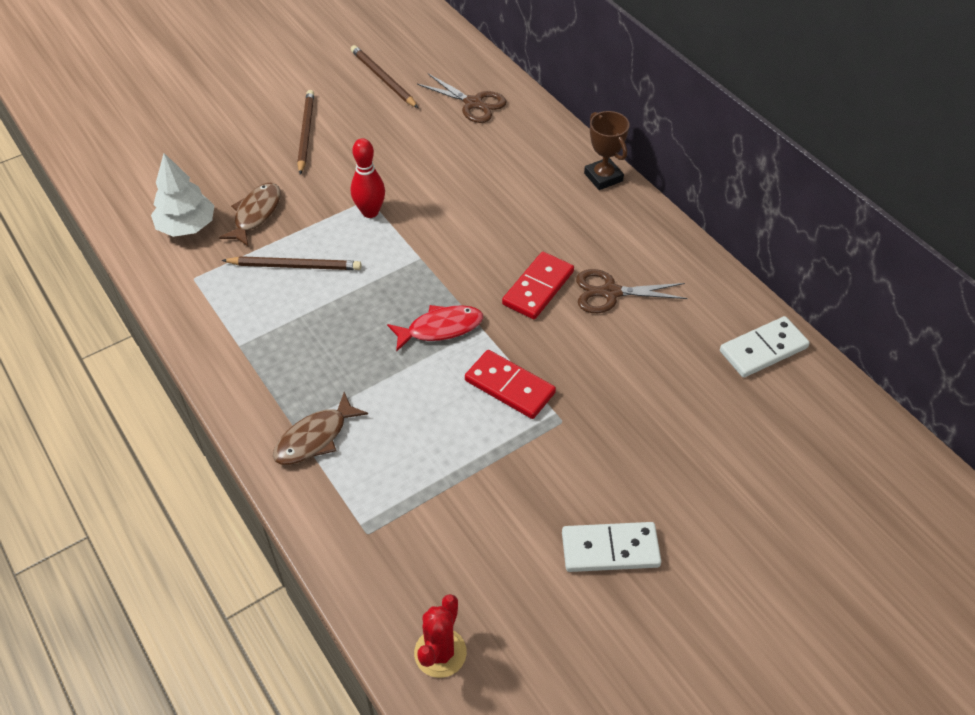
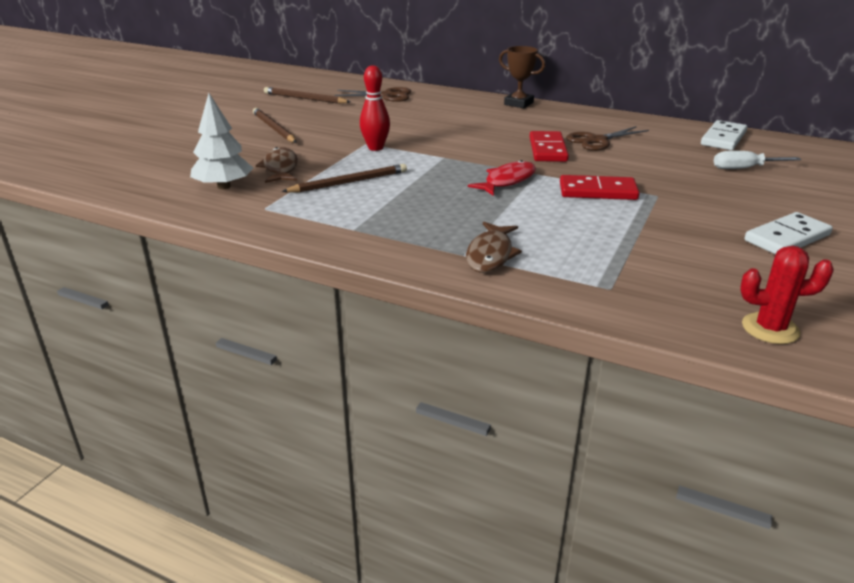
camera: 30 degrees left, 20 degrees down
(440, 653) = (770, 329): red cactus -> red cactus turned 75 degrees counterclockwise
(714, 417) = (744, 168): none -> white screwdriver

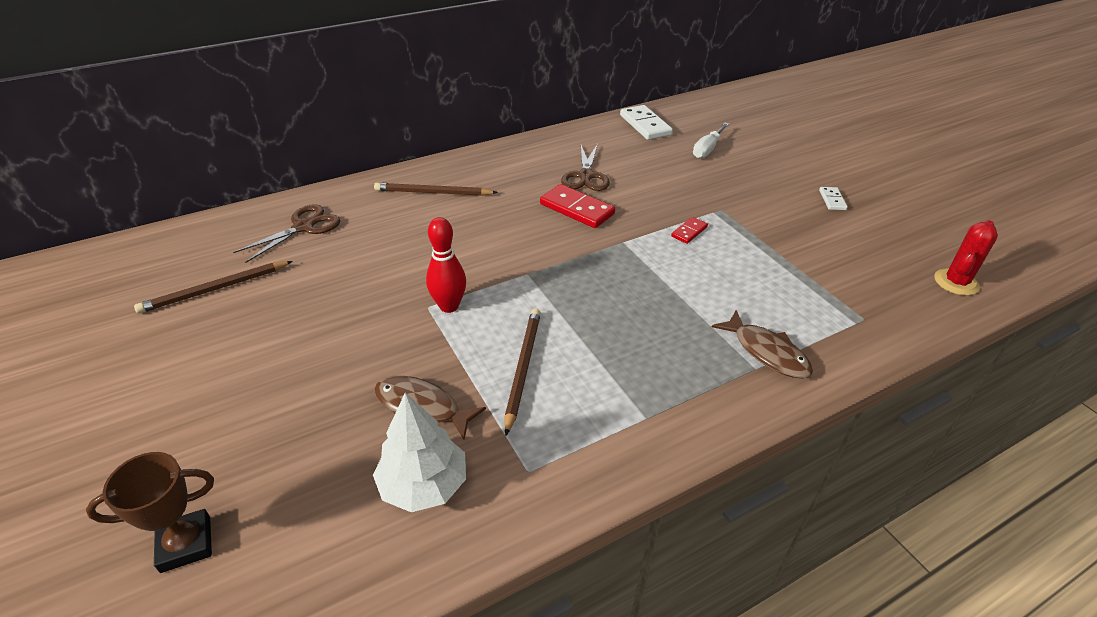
camera: 55 degrees left, 10 degrees up
(274, 128) = (282, 359): brown pencil -> brown pencil (433, 193)
(507, 181) = (622, 265): red fish -> none
(518, 103) = (448, 166): brown trophy -> brown trophy (186, 544)
(598, 191) = (689, 232): red domino -> red domino, size x0.53
(787, 238) = (832, 200): white domino -> white domino, size x0.53

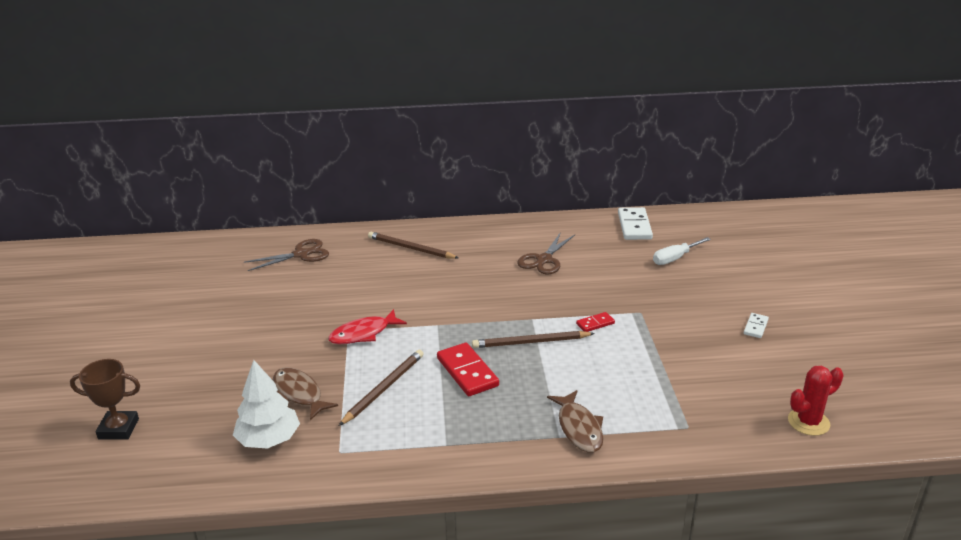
camera: 25 degrees right, 10 degrees down
(215, 289) = (218, 284): brown pencil -> brown pencil (530, 342)
(449, 306) = (363, 333): red bowling pin -> red fish
(577, 209) = (515, 285): red domino -> red domino (467, 372)

